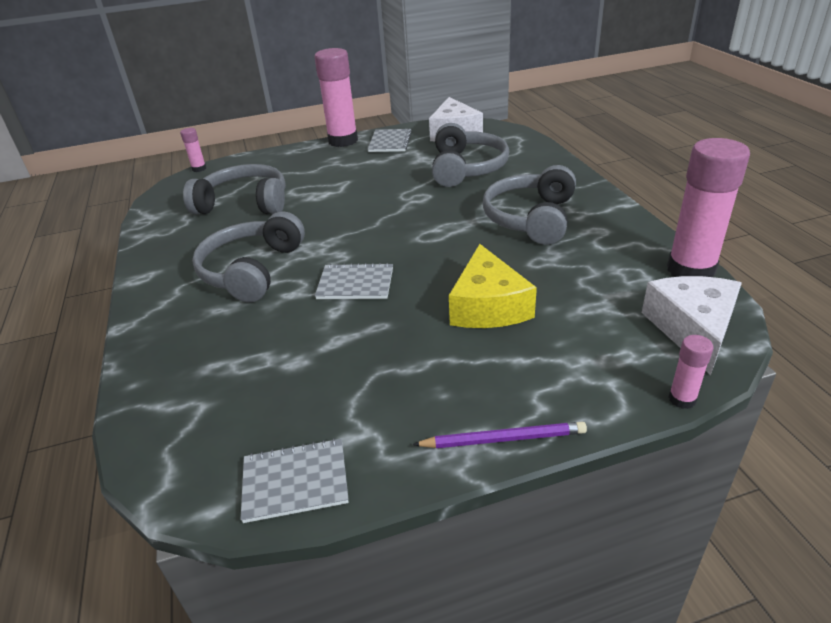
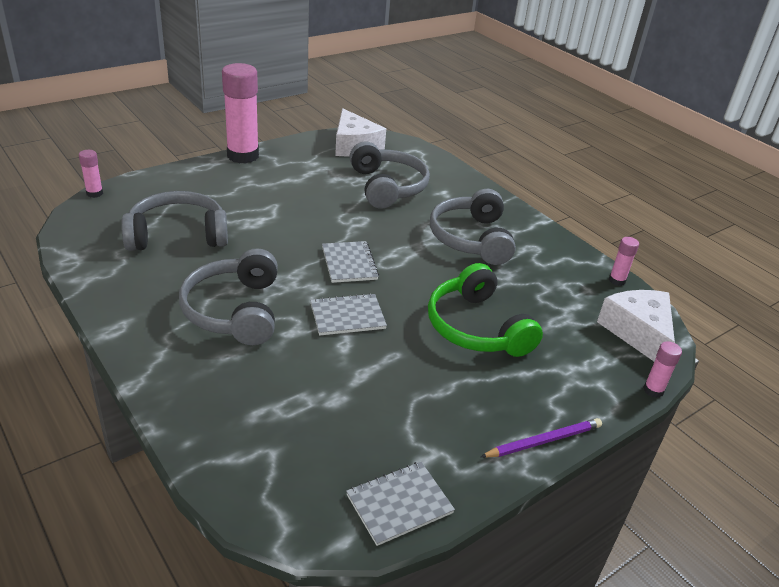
camera: 25 degrees left, 0 degrees up
(390, 142) = (294, 157): grey notebook -> grey notebook (349, 263)
(488, 306) = (476, 327): yellow cheese -> green headphones
(690, 270) = (617, 280): pink glue stick -> pink glue stick, size x0.45

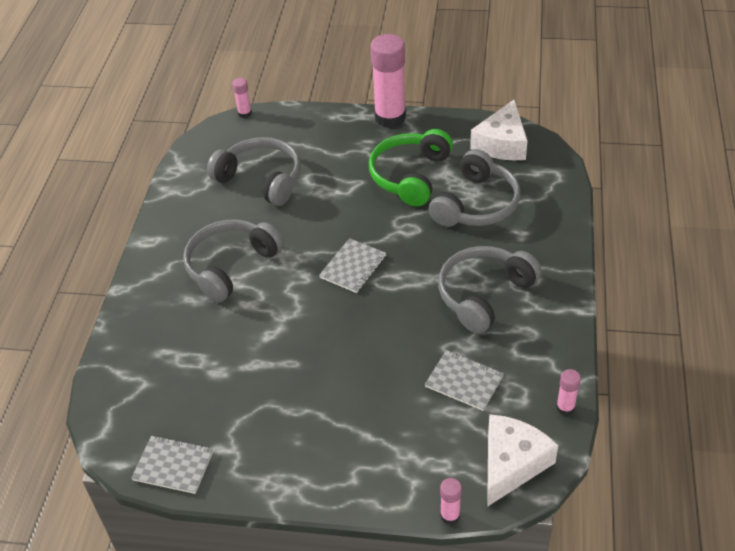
camera: 50 degrees right, 10 degrees up
(347, 316) = (298, 313): grey notebook -> grey notebook (464, 381)
(476, 327) = (380, 377): green headphones -> green headphones (410, 175)
(544, 441) = (312, 492): purple pencil -> none

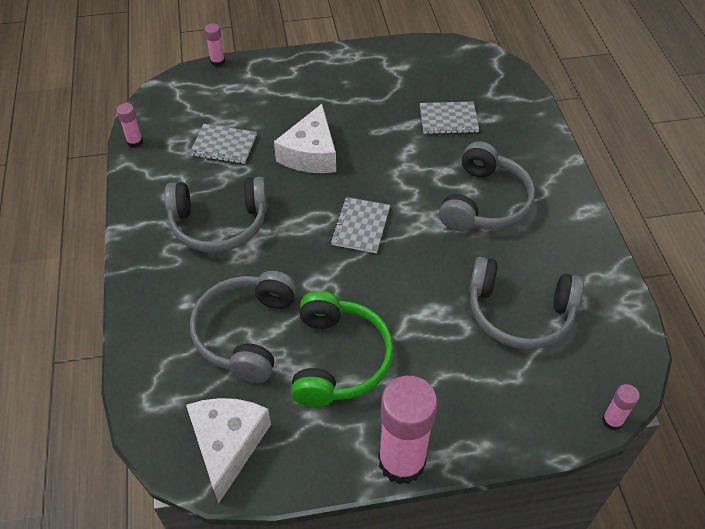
camera: 160 degrees right, 5 degrees up
(173, 465) = (428, 52): grey notebook -> grey notebook (448, 119)
(483, 294) = (219, 224): grey headphones -> grey headphones turned 60 degrees clockwise
(511, 463) = (176, 98): white cheese -> white cheese (310, 154)

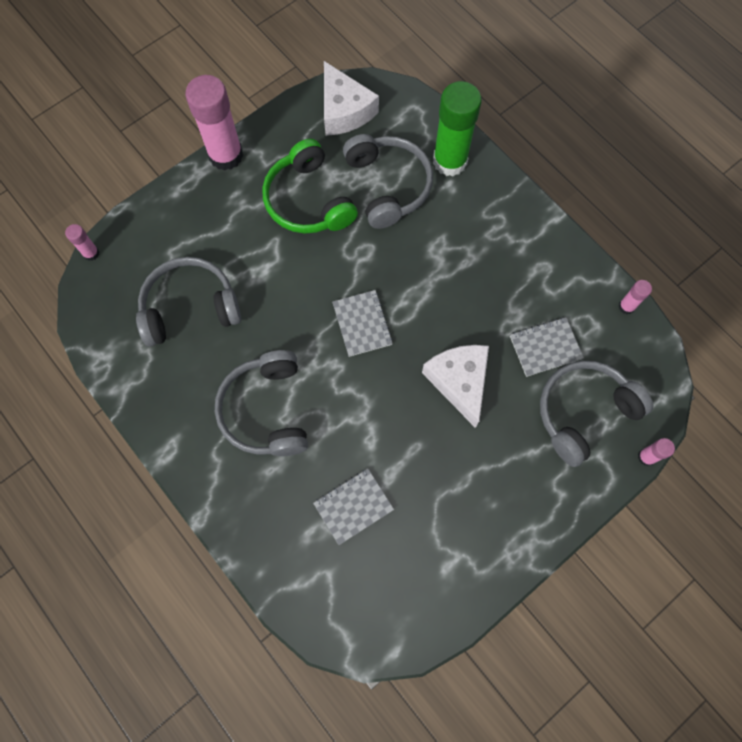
camera: 150 degrees right, 20 degrees up
(164, 326) = (450, 161): none -> green glue stick
(219, 224) = (480, 263): grey headphones -> grey headphones (584, 412)

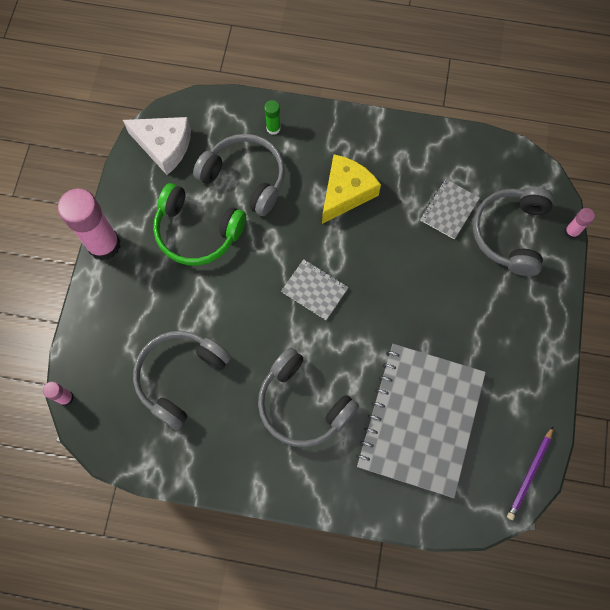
camera: 40 degrees left, 0 degrees up
(353, 506) = (420, 419): grey notebook -> grey notebook, size x2.26
(406, 636) = (529, 474): none -> purple pencil
(450, 161) = (273, 128): green glue stick -> green glue stick, size x0.45
(459, 382) = (414, 277): white cheese -> none
(464, 262) = (346, 193): none -> yellow cheese
(626, 306) = (476, 142): pink glue stick -> none

